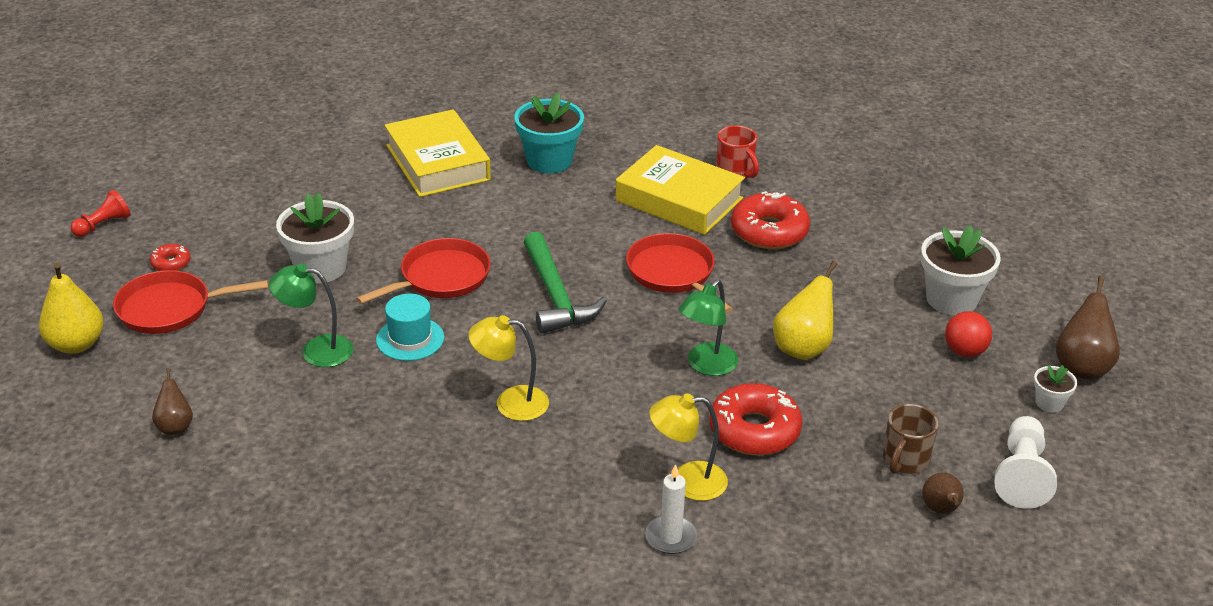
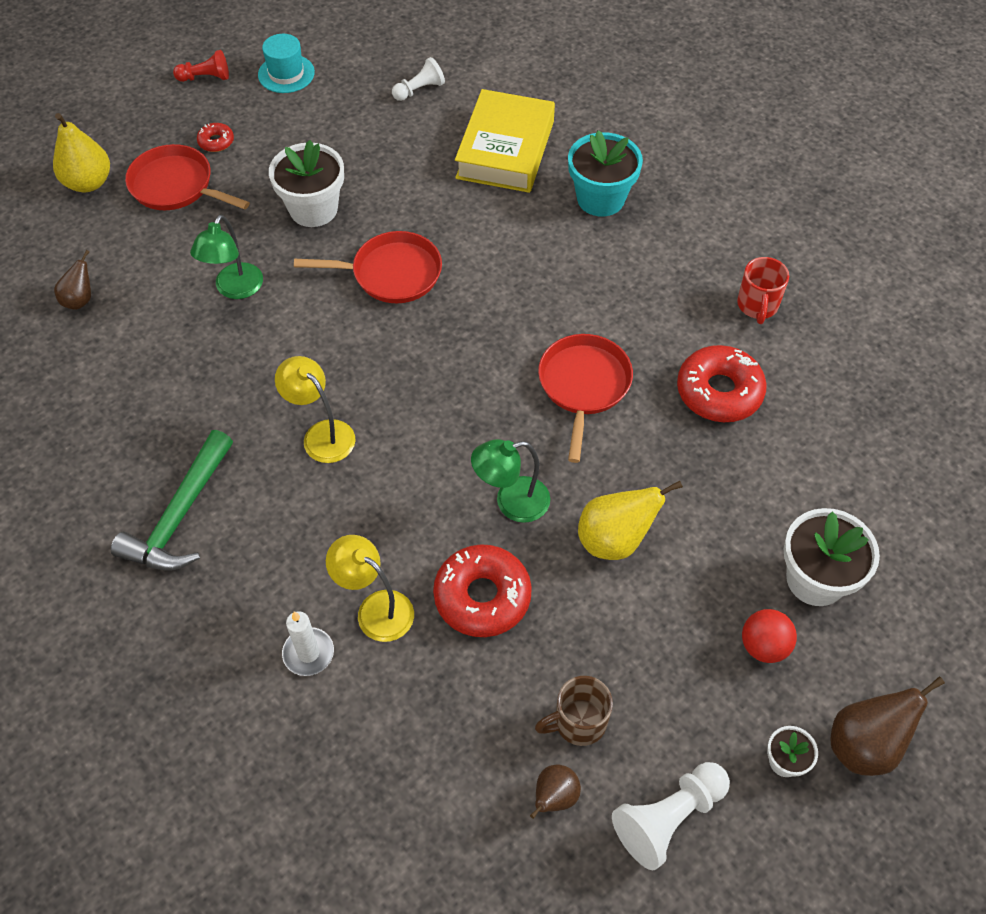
camera: 40 degrees right, 20 degrees up
(316, 350) = (235, 289): green lamp -> green lamp turned 120 degrees counterclockwise
(317, 155) = (419, 90): none -> white pawn
(410, 339) = (310, 321): turquoise hat -> turquoise hat (286, 74)
(556, 296) = (462, 348): green hammer -> green hammer (180, 516)
(679, 199) = (672, 307): yellow book -> none

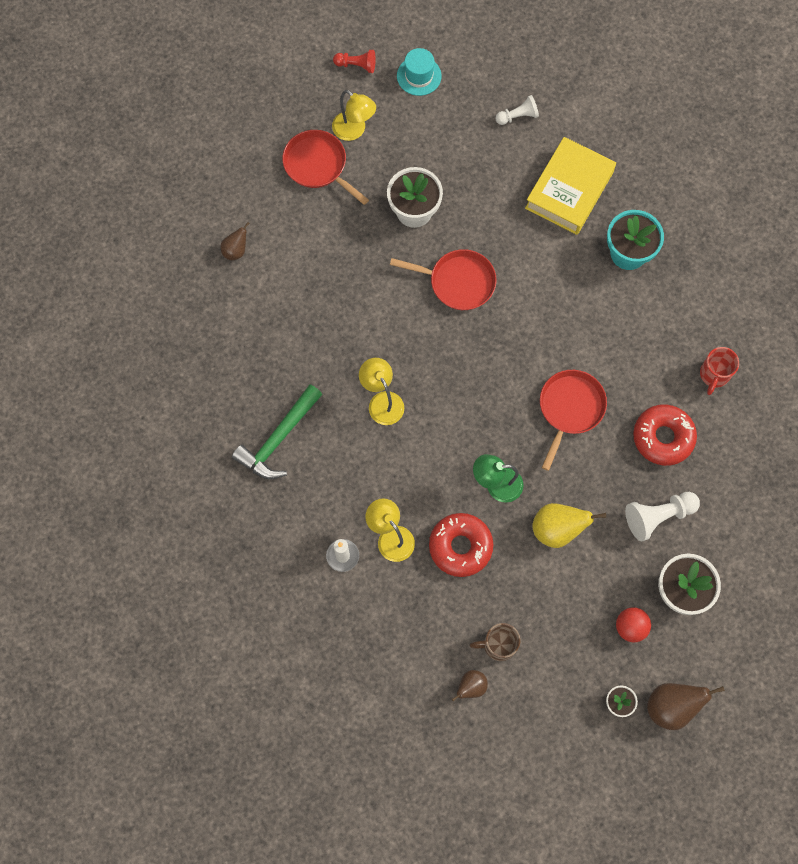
camera: 15 degrees right, 15 degrees up
(88, 183) = (255, 147): yellow pear -> none
(216, 142) = (354, 130): red donut -> yellow lamp
(235, 289) = (345, 268): green lamp -> none
(668, 818) = (536, 717): white pawn -> white pawn (658, 516)

